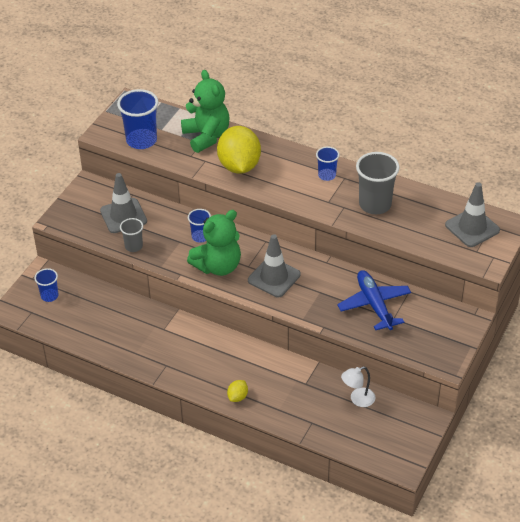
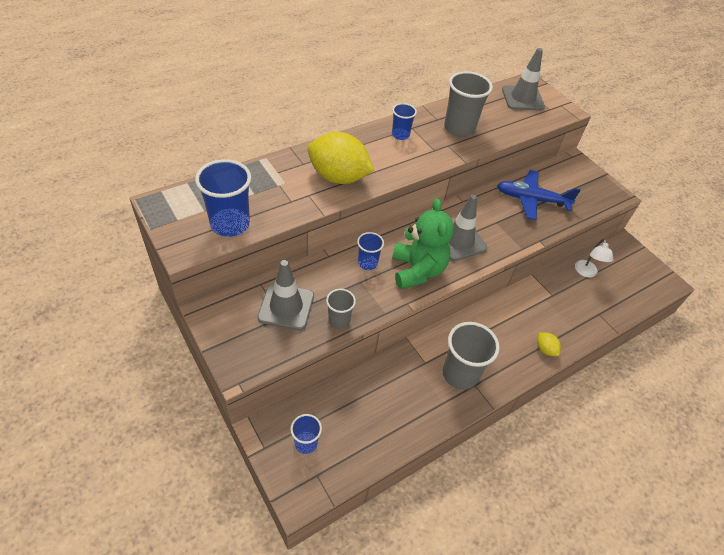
camera: 65 degrees left, 5 degrees up
(169, 352) = (460, 374): none -> grey cup
(206, 136) = (274, 177): green teddy bear -> none

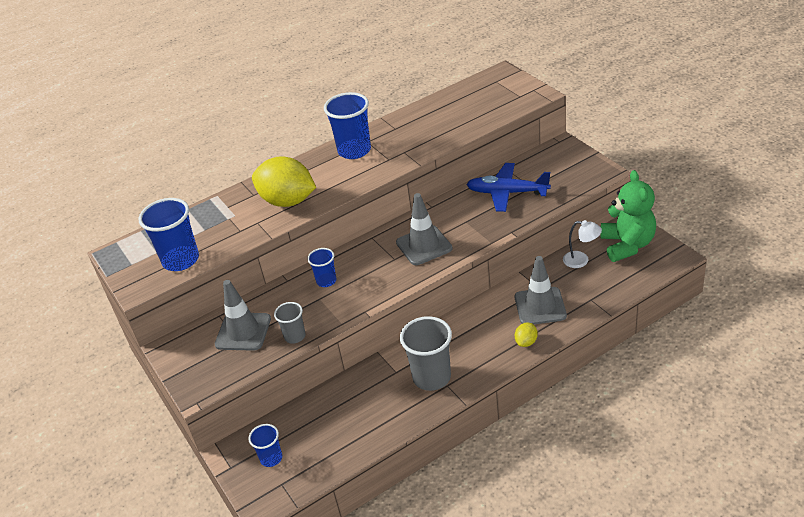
camera: 10 degrees right, 10 degrees down
(400, 135) = (354, 150): blue cup -> blue cup, size x1.78
(417, 270) = (377, 280): green teddy bear -> green teddy bear (627, 245)
(459, 128) = (417, 133): grey cup -> none
(522, 98) = (491, 91): grey traffic cone -> grey traffic cone (540, 306)
(545, 349) = (526, 342): yellow lemon -> yellow lemon turned 60 degrees clockwise
(586, 272) = (581, 260): white lamp -> white lamp turned 75 degrees counterclockwise

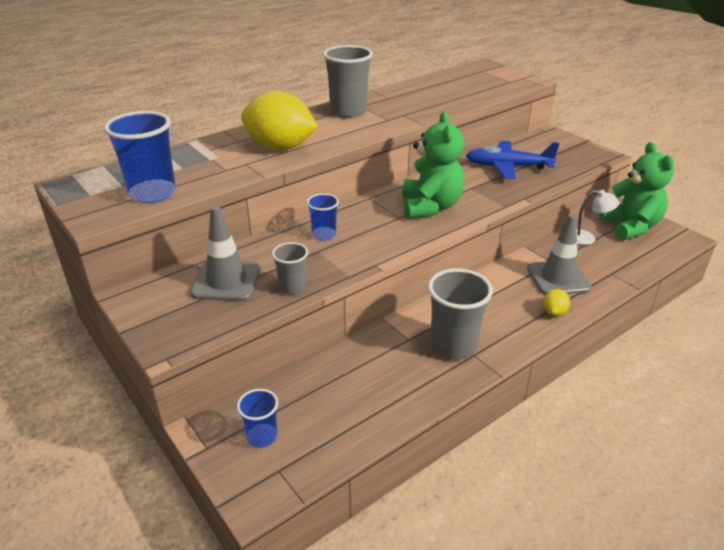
camera: 10 degrees left, 5 degrees down
(354, 150) = (348, 112): blue cup -> grey cup
(424, 245) = (430, 207): grey traffic cone -> green teddy bear

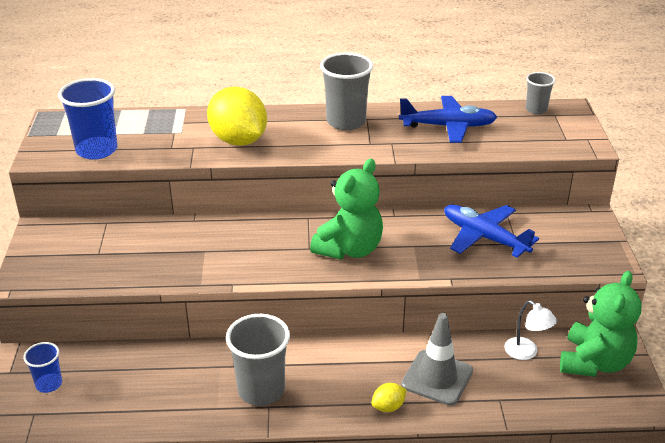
camera: 35 degrees right, 0 degrees up
(226, 281) = (110, 247): grey traffic cone -> none
(292, 287) = (148, 274): grey cup -> grey cup (536, 109)
(324, 234) = (226, 238): blue cup -> none
(426, 95) = (448, 126): none -> blue plane

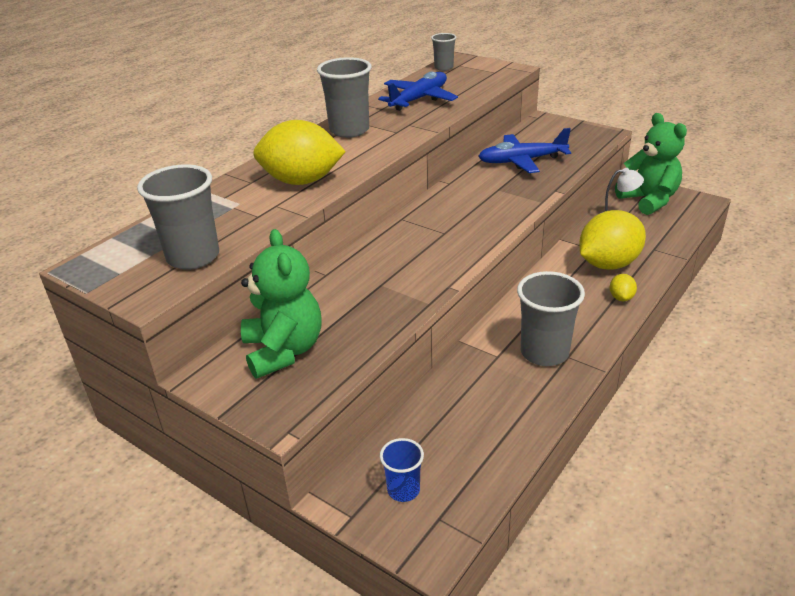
camera: 50 degrees left, 0 degrees up
(97, 150) = (193, 257): blue cup -> grey cup
(349, 249) = (469, 216): green teddy bear -> green teddy bear (284, 351)
(437, 378) = (608, 264): grey traffic cone -> yellow lemon

